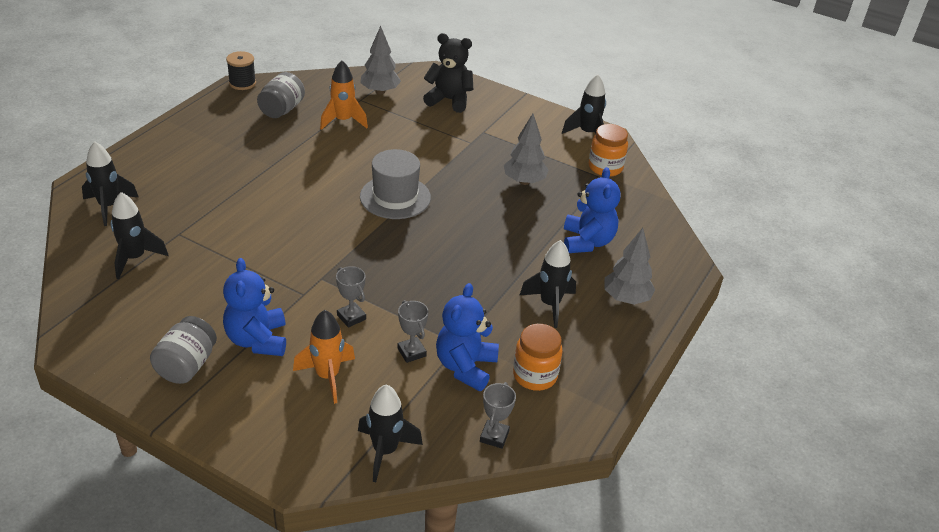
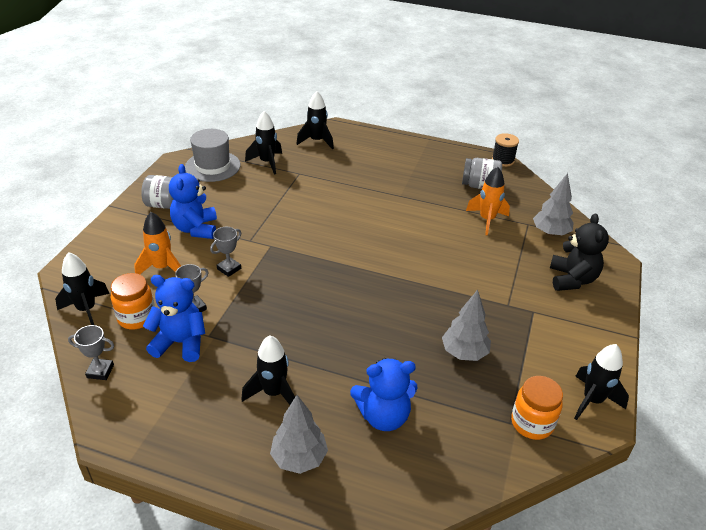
camera: 80 degrees right, 0 degrees up
(257, 340) = (196, 229): blue teddy bear -> blue teddy bear turned 75 degrees counterclockwise
(395, 197) = (392, 268): grey hat -> grey hat (212, 166)
(535, 375) = (174, 391): orange jar -> orange jar (136, 317)

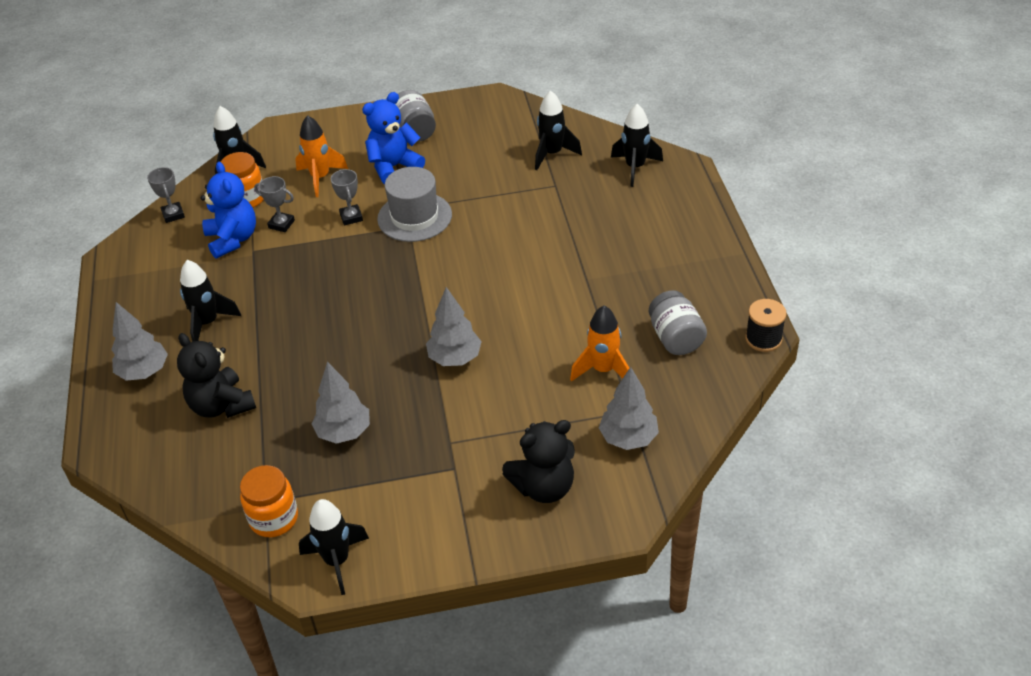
camera: 65 degrees right, 5 degrees up
(212, 166) = (508, 123): grey hat -> grey hat (414, 217)
(229, 269) = (351, 217): grey trophy -> grey trophy turned 60 degrees clockwise
(383, 416) = (221, 405): blue teddy bear -> black teddy bear
(429, 274) = (455, 358): none -> grey tree

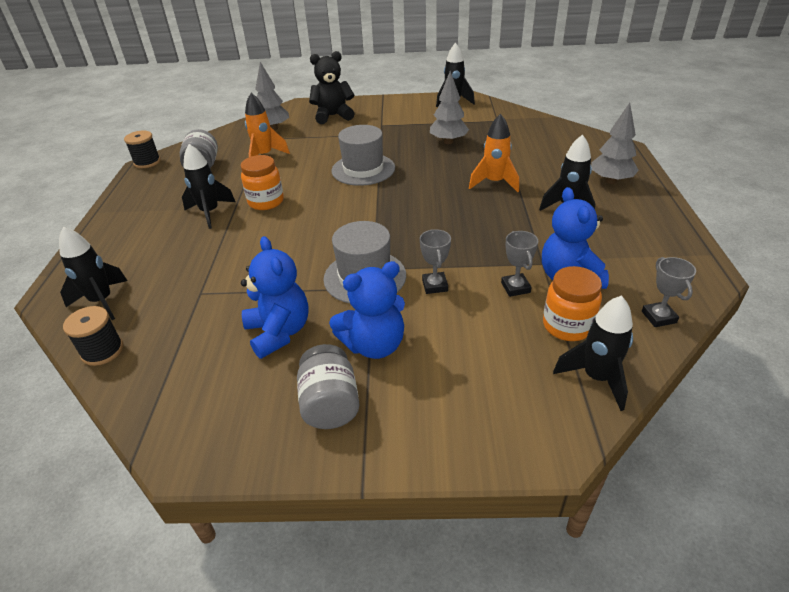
camera: 170 degrees left, 5 degrees down
(221, 405) = (538, 159): black teddy bear -> none
(274, 519) = (491, 114): orange jar -> orange jar (266, 202)
(281, 224) = (515, 287): grey trophy -> grey trophy turned 45 degrees clockwise
(320, 178) = (472, 342): orange rocket -> orange rocket (494, 183)
(455, 358) = (363, 169): grey tree -> grey hat
(470, 165) = (279, 332): none -> blue teddy bear
(552, 154) = (174, 333): black rocket -> black rocket (210, 213)
(598, 136) = (102, 351): none -> black spool

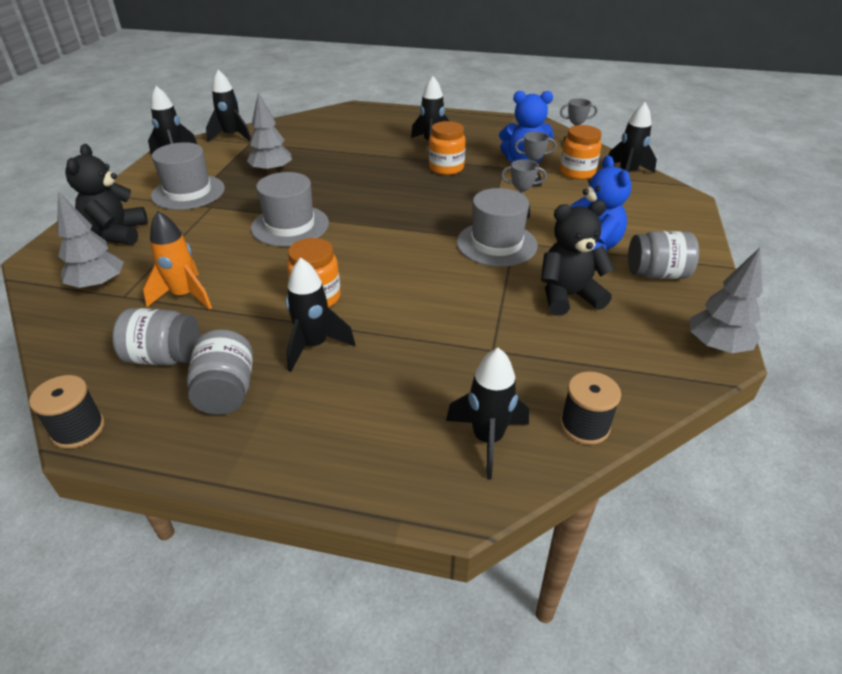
camera: 80 degrees left, 0 degrees up
(169, 194) = (226, 391): none -> grey jar
(279, 332) = (568, 296): blue teddy bear -> black teddy bear
(398, 121) = (188, 192): none -> grey hat
(494, 183) = (373, 164): orange rocket -> none
(503, 111) = (232, 136): none -> black rocket
(513, 225) = (446, 168): none -> orange jar
(610, 181) = (403, 122): grey tree -> grey tree (716, 346)

